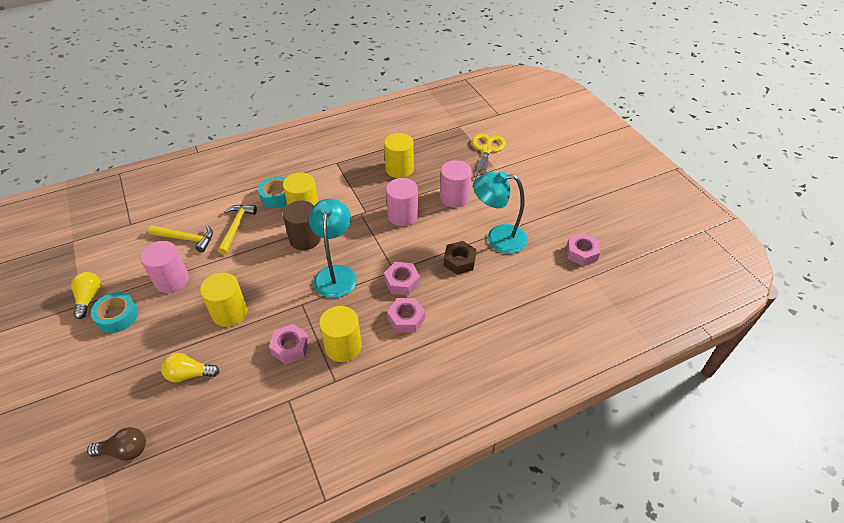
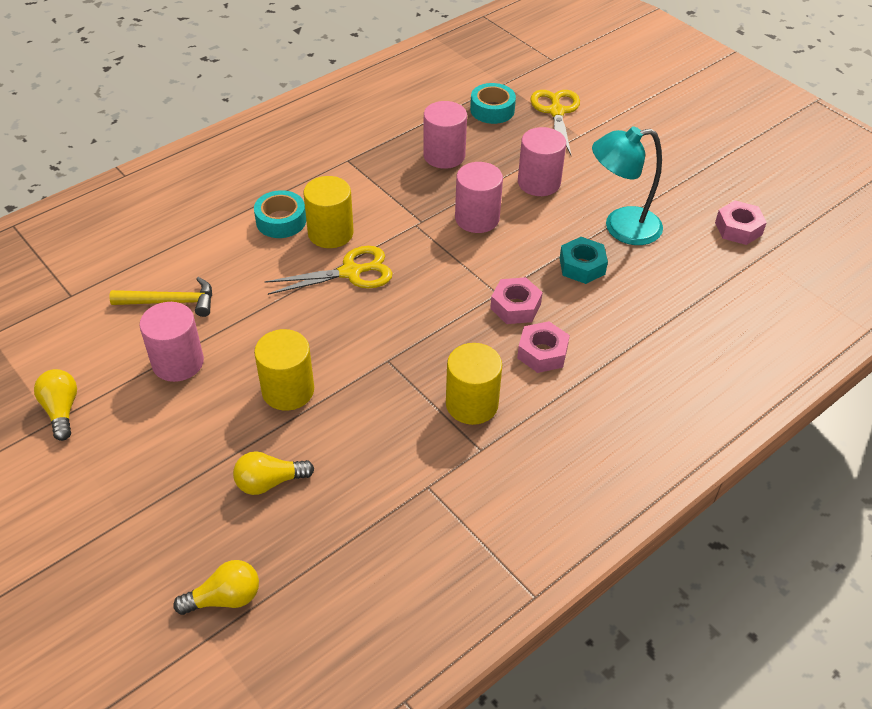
camera: 15 degrees left, 0 degrees up
(117, 316) = (120, 427): turquoise tape -> turquoise tape (492, 110)
(125, 450) = (225, 598): brown light bulb -> yellow light bulb
(236, 227) = (240, 273): yellow hammer -> none
(290, 347) = (398, 419): pink nut -> none
(305, 239) = (351, 272): brown cylinder -> yellow scissors
(336, 274) = (418, 312): turquoise lamp -> none
(399, 169) = (444, 155): yellow cylinder -> pink cylinder
(459, 261) = (582, 266): brown nut -> turquoise nut

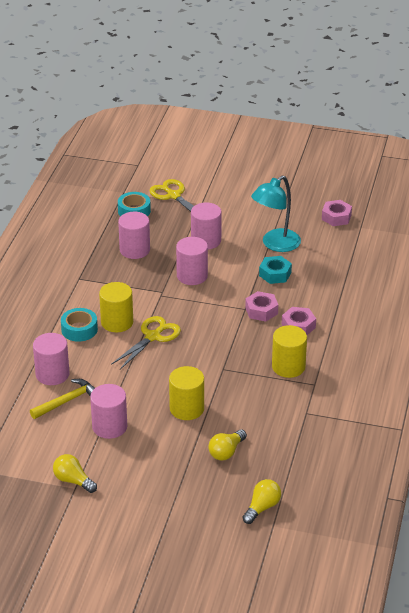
camera: 35 degrees left, 10 degrees down
(193, 260) = (52, 374): none -> pink cylinder

